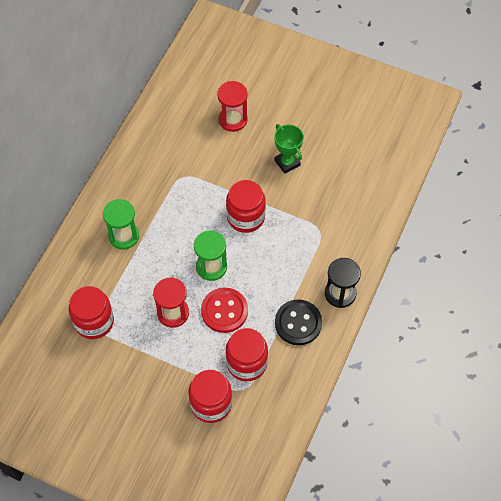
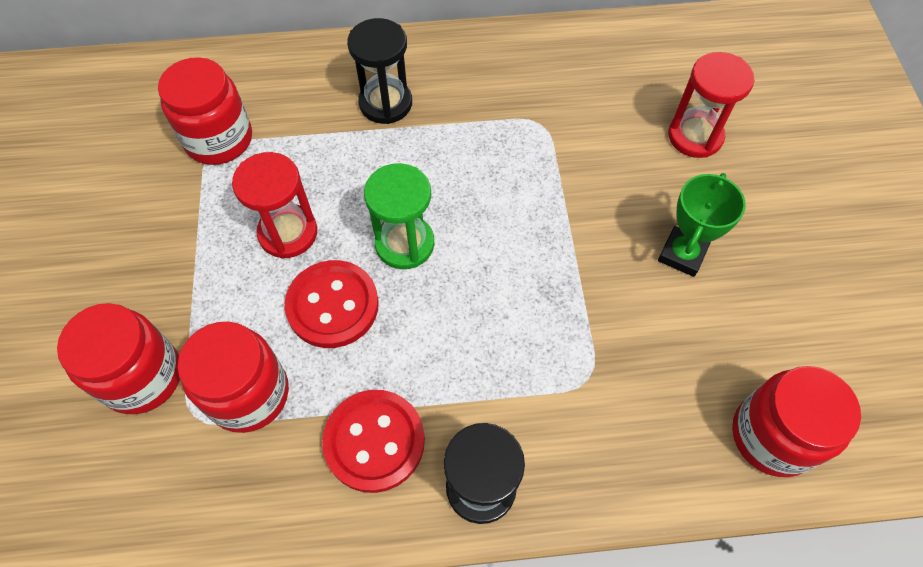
camera: 60 degrees right, 0 degrees up
(124, 236) = (385, 103): green hourglass -> black hourglass
(245, 217) = (531, 246): red jar -> red jar (772, 436)
(298, 323) = (374, 441): black button -> red button

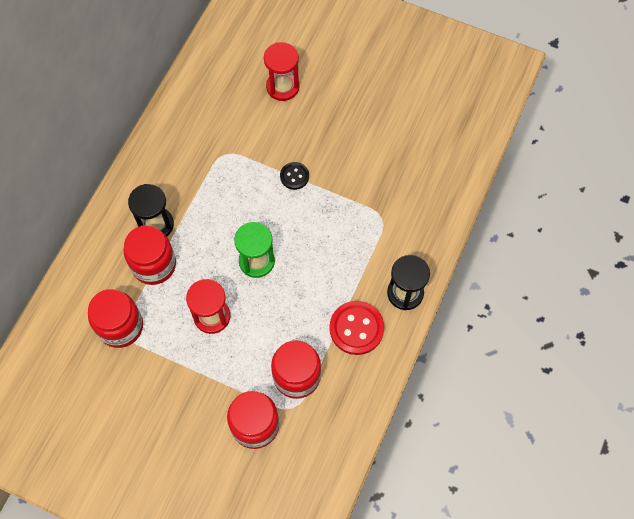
camera: 60 degrees left, 5 degrees up
(332, 305) = (271, 314): red button -> none
(569, 222) = (294, 176): none -> black button
(682, 254) = (345, 137): green trophy -> none
(772, 436) = (452, 160): red jar -> red jar (154, 265)

